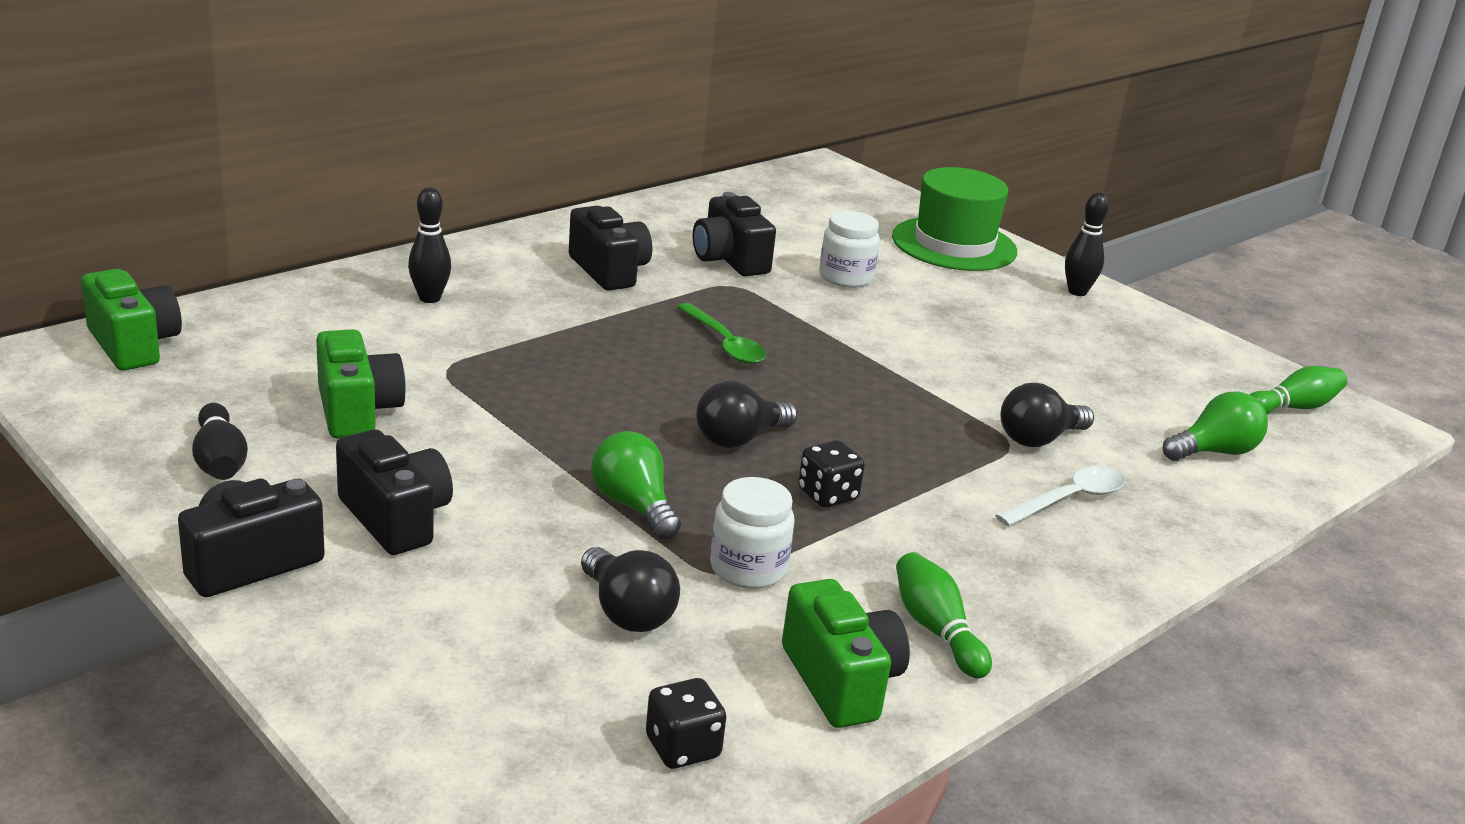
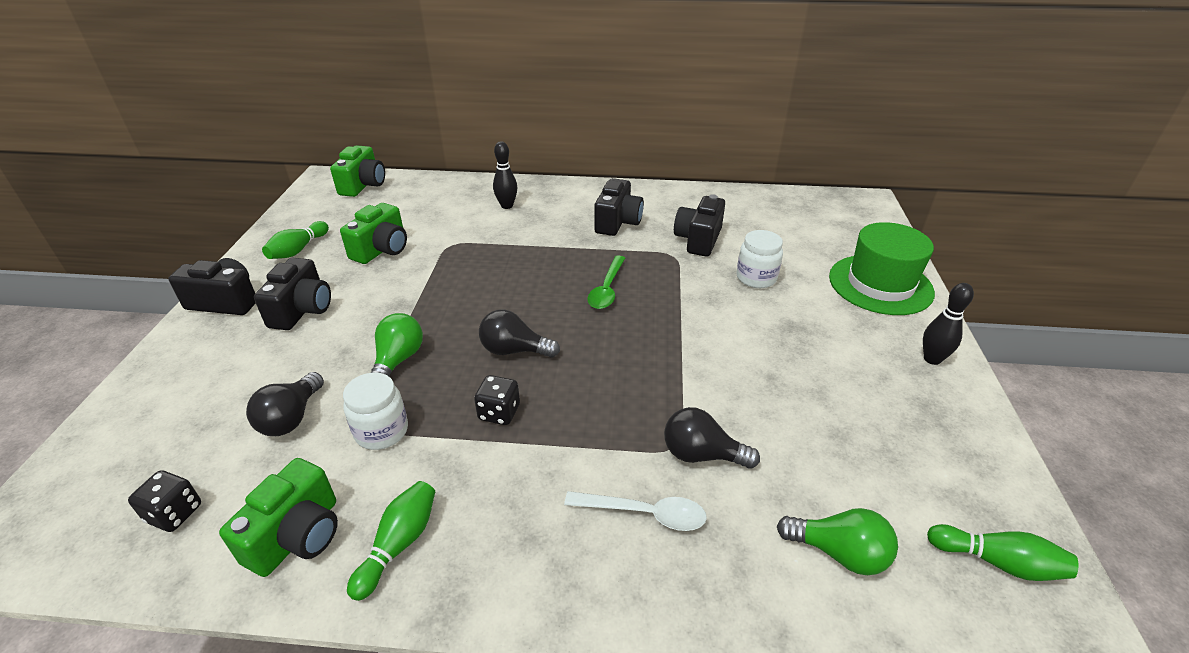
camera: 50 degrees right, 10 degrees up
(220, 461) = (298, 250): black bowling pin -> green bowling pin

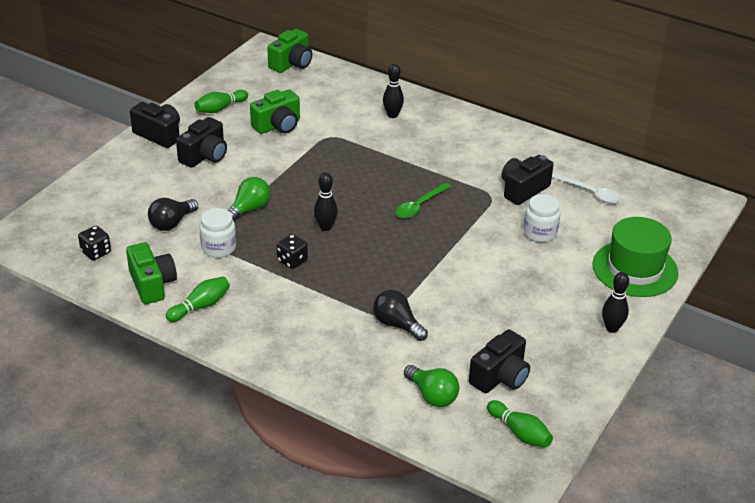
camera: 25 degrees right, 0 degrees up
(298, 536) = (152, 284): green camera -> green camera turned 75 degrees counterclockwise
(514, 350) = (325, 227): black light bulb -> black bowling pin
(617, 222) = (470, 155): black camera -> black camera (500, 377)
(644, 513) = (339, 340): white spoon -> white spoon (590, 193)

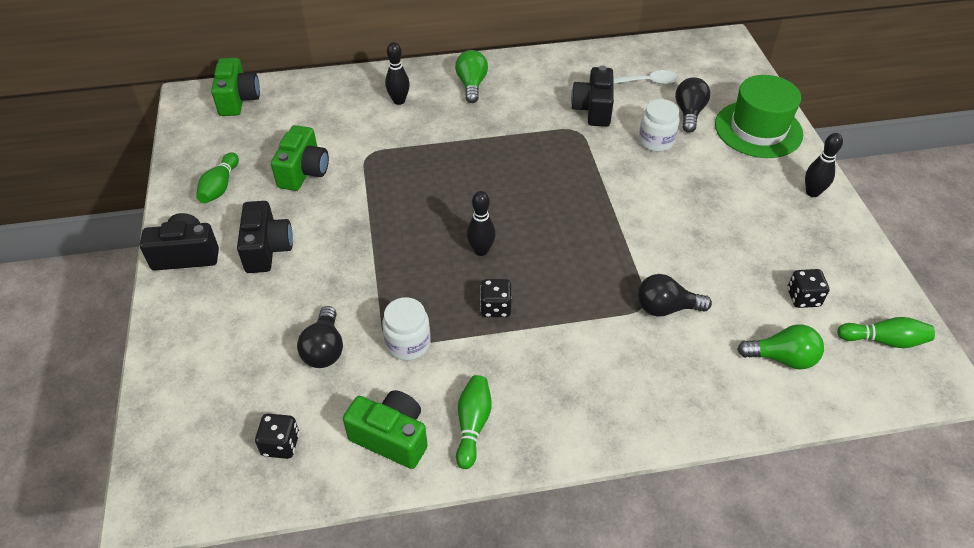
camera: 40 degrees left, 10 degrees up
(249, 209) = (385, 279): green light bulb -> green light bulb (471, 85)
(419, 206) = (533, 176): green spoon -> none
(500, 377) = (803, 298): black camera -> black dice
(595, 230) = (689, 113): none -> black light bulb

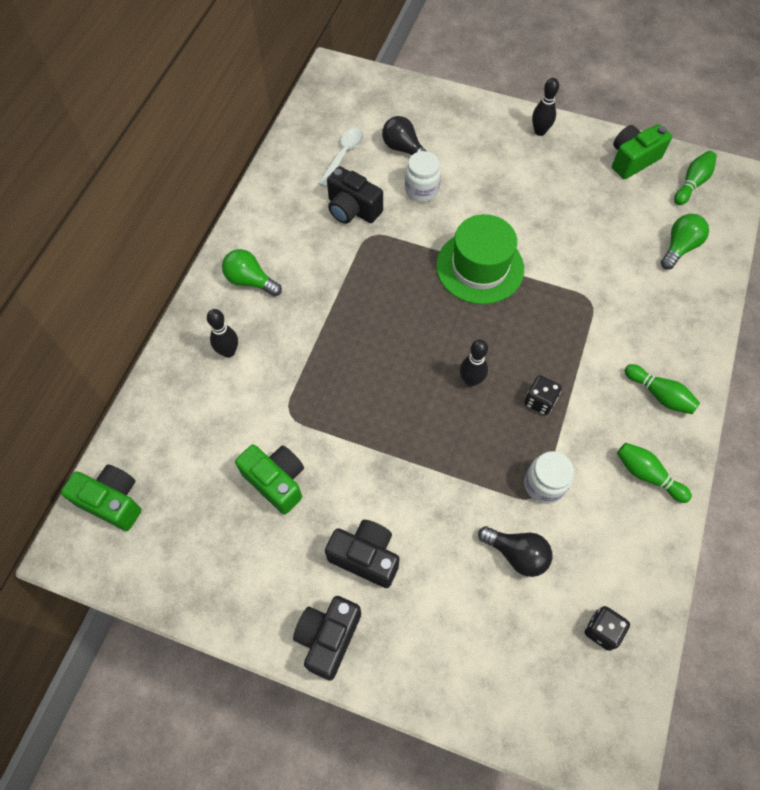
camera: 60 degrees left, 15 degrees up
(220, 187) = (246, 570): green bowling pin -> green bowling pin (659, 395)
(391, 437) = (633, 539): green camera -> green camera (632, 160)
(666, 308) = (600, 288): black light bulb -> none
(758, 129) = (453, 119): green hat -> green hat (480, 267)
(803, 298) = (634, 202): black dice -> none

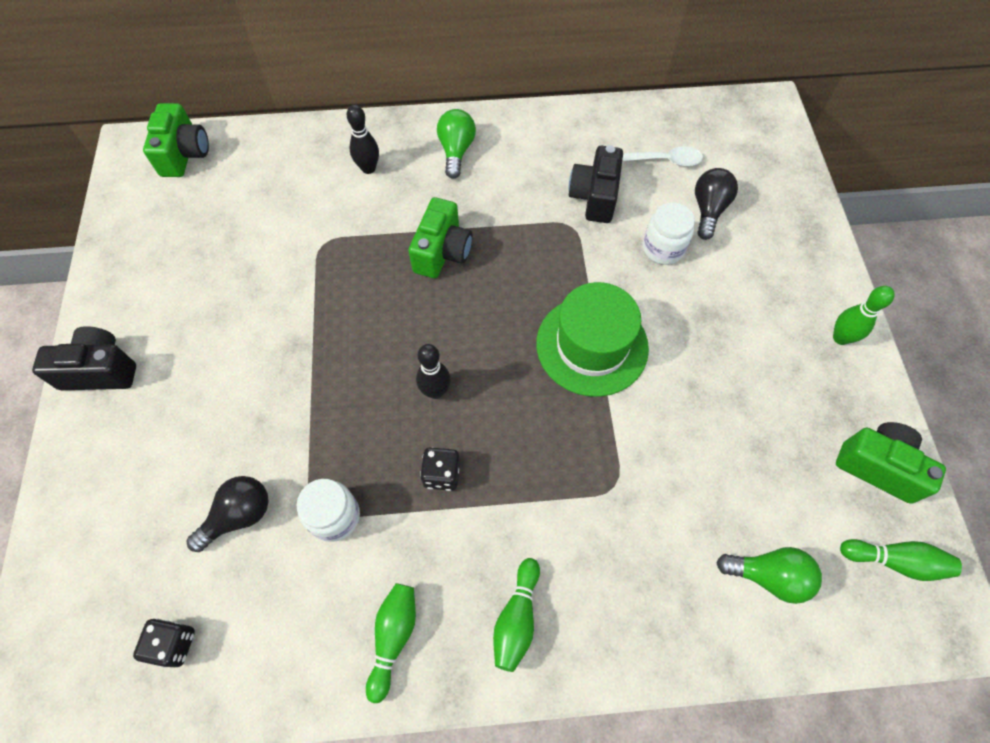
camera: 65 degrees right, 0 degrees up
(276, 481) = (246, 263): green camera -> green camera (442, 252)
(365, 556) = (192, 370): black camera -> none
(516, 554) = (239, 516): black light bulb -> black light bulb turned 135 degrees counterclockwise
(539, 131) = (840, 338): black bowling pin -> green bowling pin

